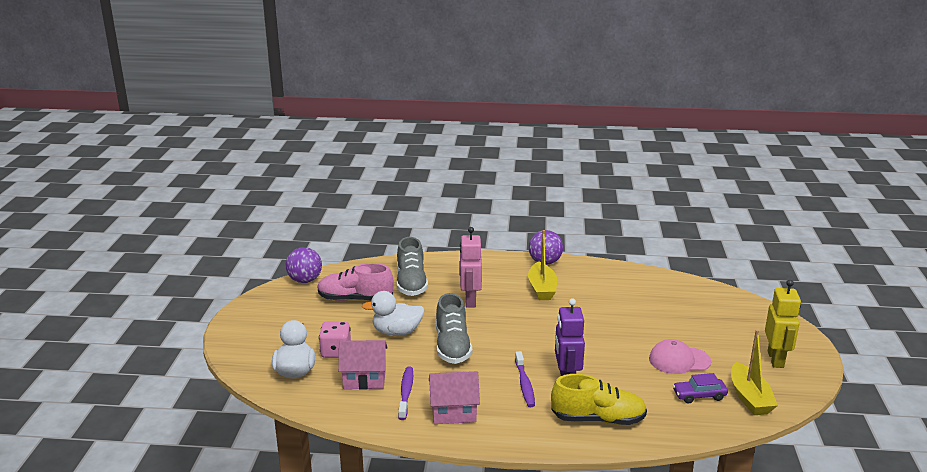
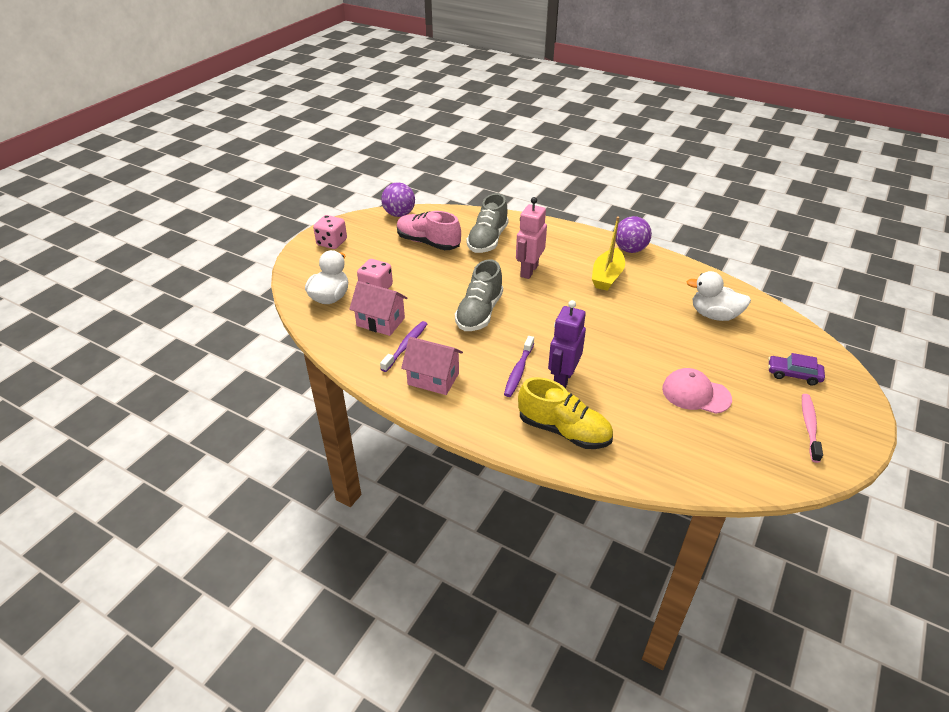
camera: 25 degrees right, 15 degrees up
(255, 322) = (332, 243): none -> pink dice
(397, 332) = (440, 284): white duck -> white duck (714, 315)
(699, 395) = (689, 440): purple car -> purple car (793, 374)
(749, 398) = (745, 461): yellow boat -> none
(776, 359) = (809, 426): yellow robot -> pink toothbrush

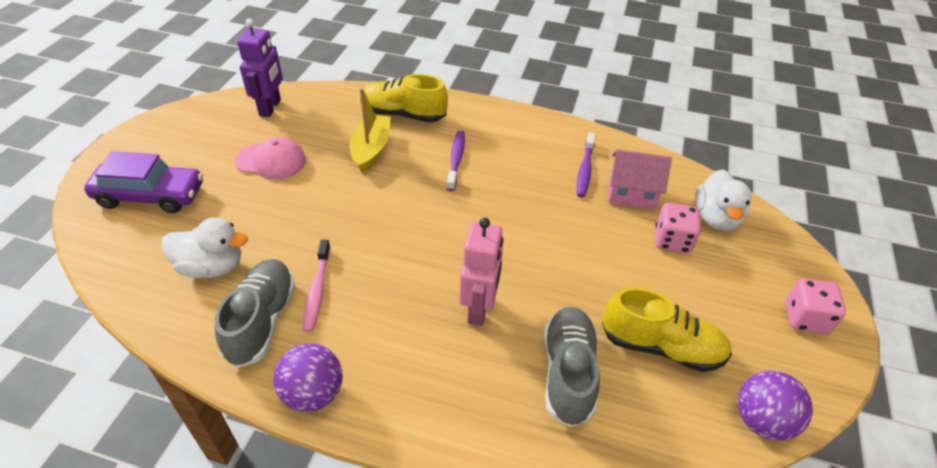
camera: 165 degrees right, 5 degrees up
(428, 242) = (661, 347): pink shoe -> yellow shoe
(433, 379) = (538, 141): pink house -> none
(479, 313) = (523, 224): grey shoe -> grey shoe (262, 321)
(562, 379) = (409, 157): purple robot -> purple robot (270, 108)
(607, 276) = (357, 317): yellow boat -> yellow boat (371, 149)
(793, 374) = (150, 196): purple car -> purple car, size x1.76
(809, 426) = (167, 145): pink toothbrush -> pink toothbrush (317, 291)

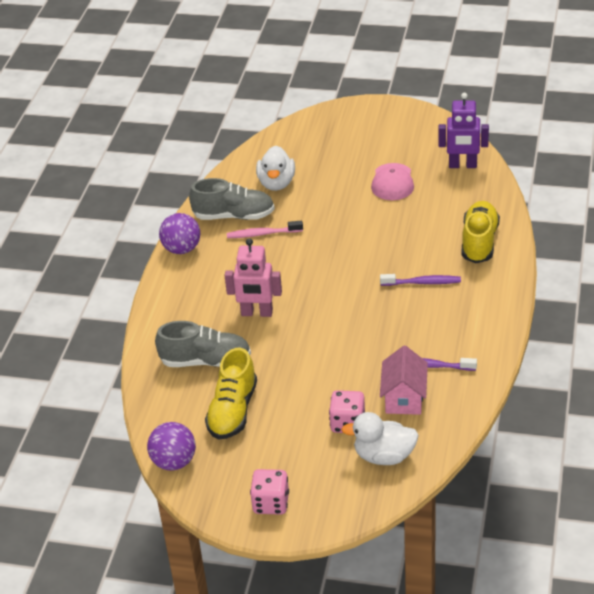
camera: 90 degrees right, 5 degrees down
(150, 196) = (339, 138): purple car -> none
(371, 149) = (422, 232): yellow boat -> none

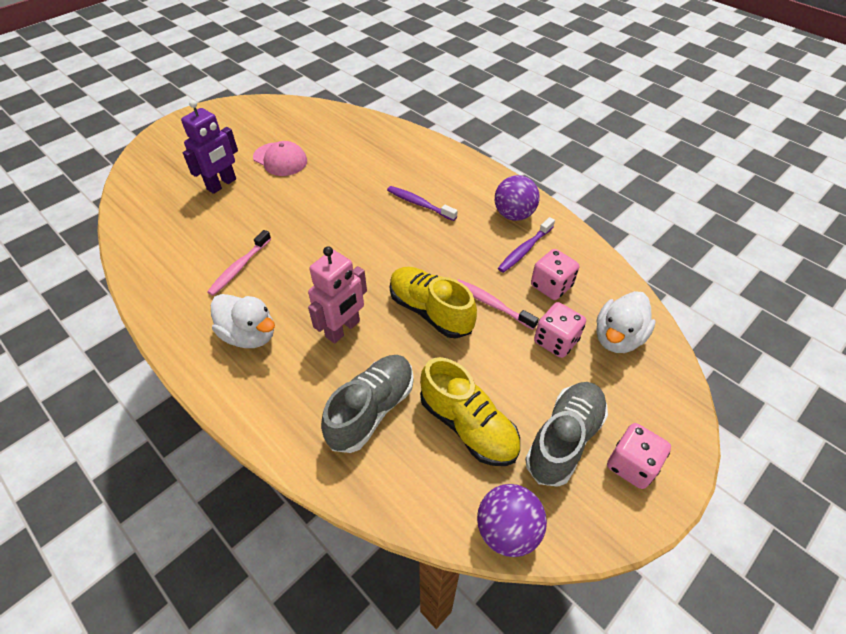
camera: 60 degrees left, 10 degrees up
(182, 249) = (182, 340): purple ball -> purple ball (514, 214)
(234, 216) = (188, 274): grey shoe -> grey shoe (564, 439)
(276, 183) = (185, 223): white duck -> white duck (249, 335)
(352, 374) = (492, 304): none -> pink toothbrush
(404, 398) = (551, 286): pink house -> pink dice
(423, 283) = (419, 204): purple toothbrush -> purple toothbrush turned 90 degrees counterclockwise
(462, 165) = (310, 118): purple robot -> purple robot (222, 184)
(479, 242) = (405, 153): yellow shoe -> yellow shoe (430, 311)

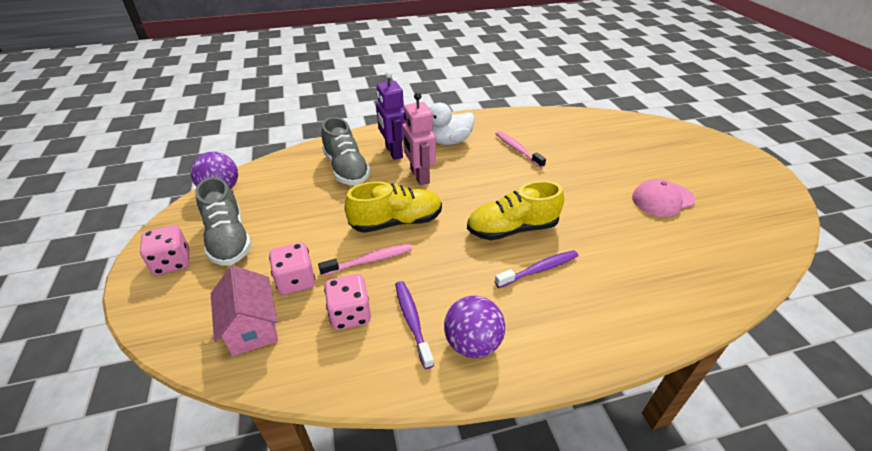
camera: 120 degrees right, 10 degrees down
(222, 184) = (631, 160): purple robot -> purple robot (393, 152)
(468, 425) = (291, 201): yellow shoe -> yellow shoe (512, 229)
(617, 337) = (252, 327): white duck -> pink house

